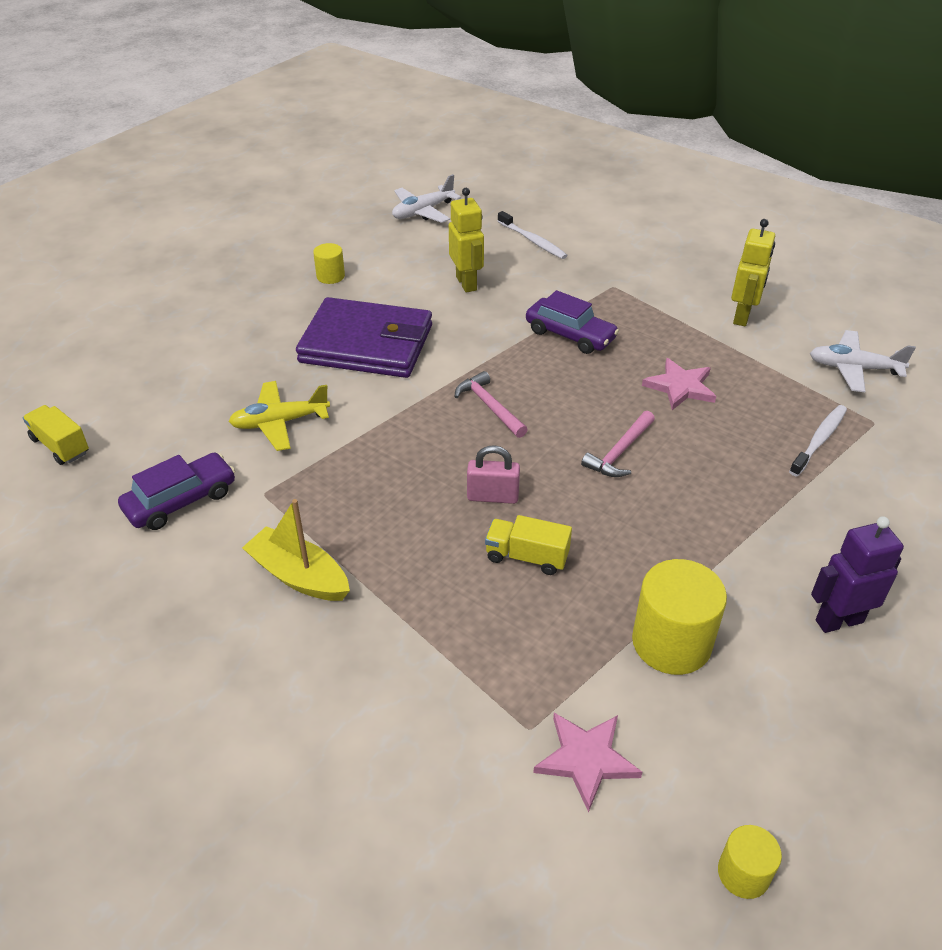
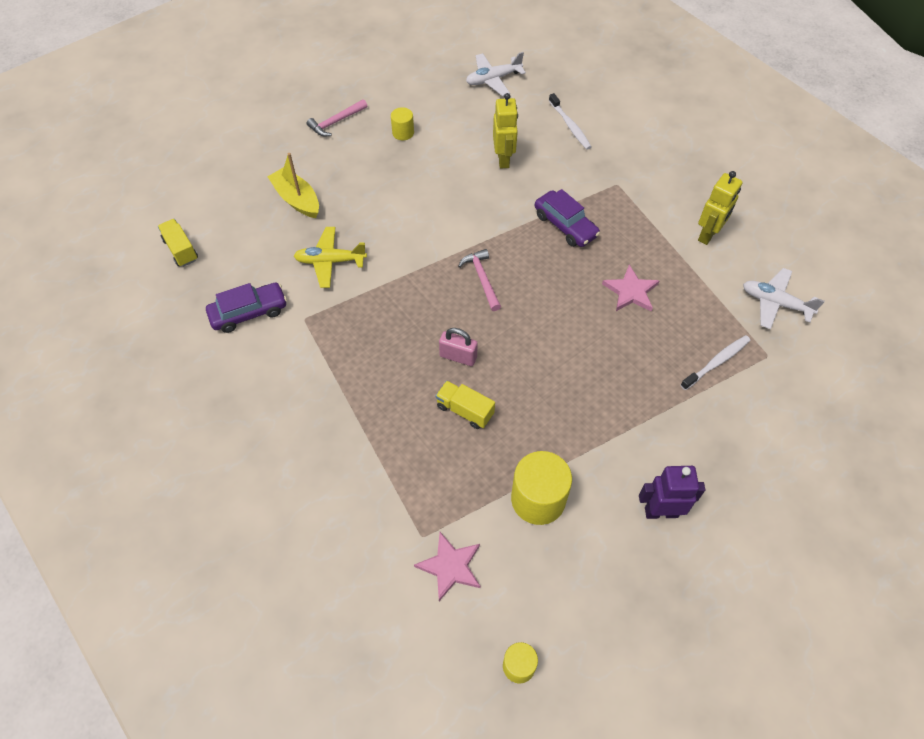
camera: 15 degrees right, 15 degrees up
(299, 576) = (310, 389): yellow boat -> yellow boat (297, 199)
(366, 344) = (411, 203): purple wallet -> none
(619, 452) = (561, 340): pink hammer -> pink hammer (335, 122)

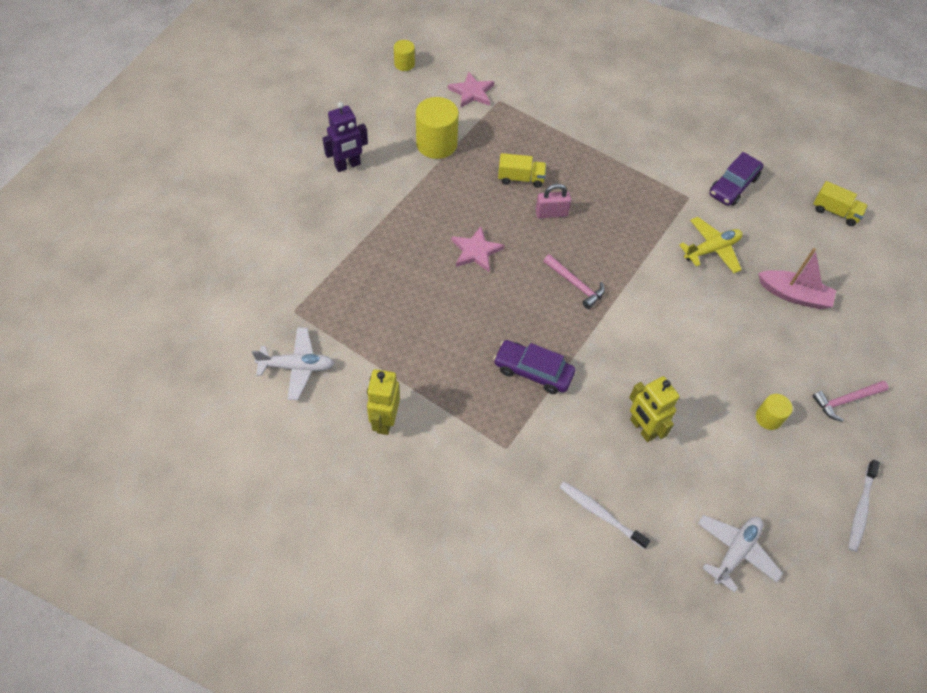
camera: 150 degrees right, 0 degrees up
(297, 199) = (793, 295): yellow boat -> pink boat
(335, 122) = (845, 400): pink hammer -> pink hammer turned 135 degrees counterclockwise
(631, 291) = (438, 325): pink star -> pink star (476, 251)
(717, 362) = (338, 288): white toothbrush -> white toothbrush (860, 509)

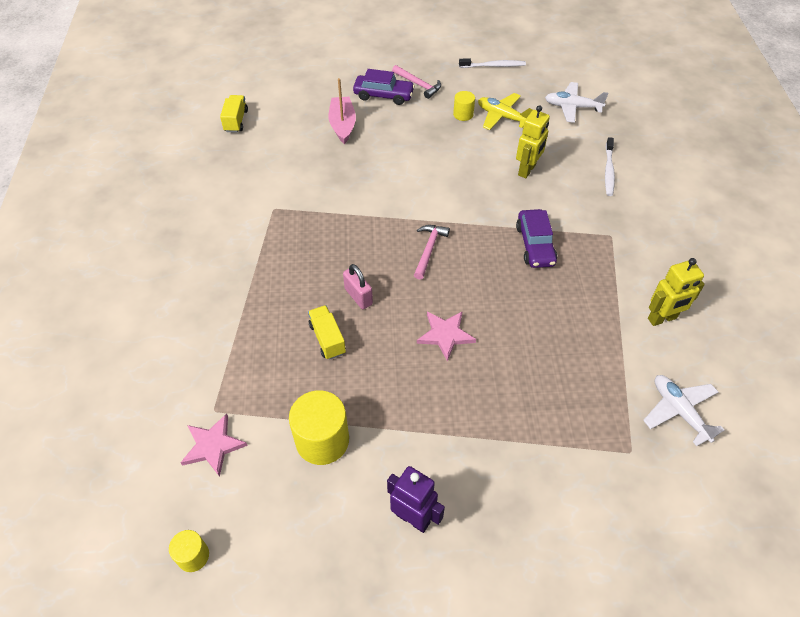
camera: 115 degrees left, 5 degrees down
(711, 249) = (327, 179): yellow plane -> yellow plane (502, 117)
(733, 186) = (241, 184): purple car -> purple car (383, 95)

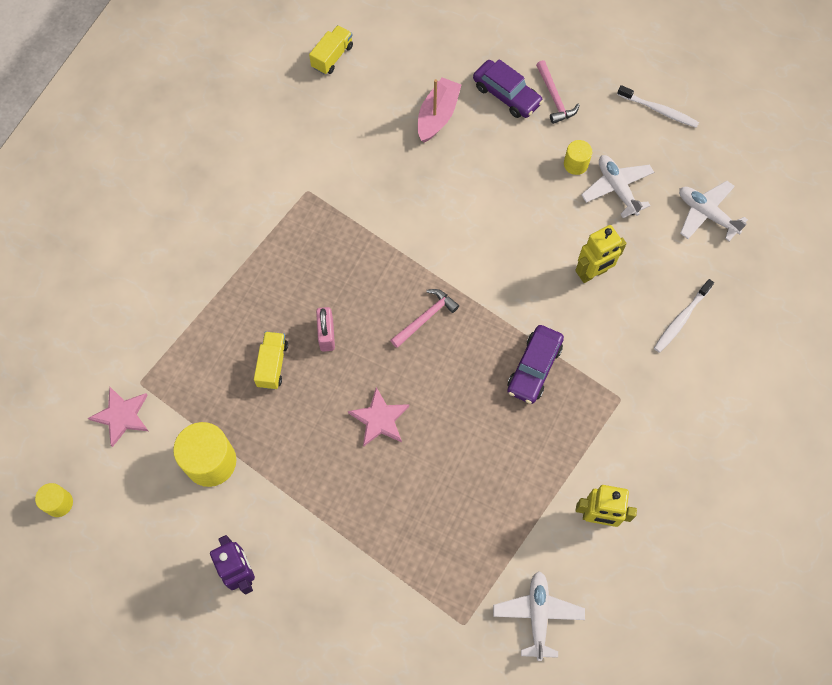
camera: 30 degrees right, 15 degrees up
(502, 117) = (617, 188): yellow plane -> white plane

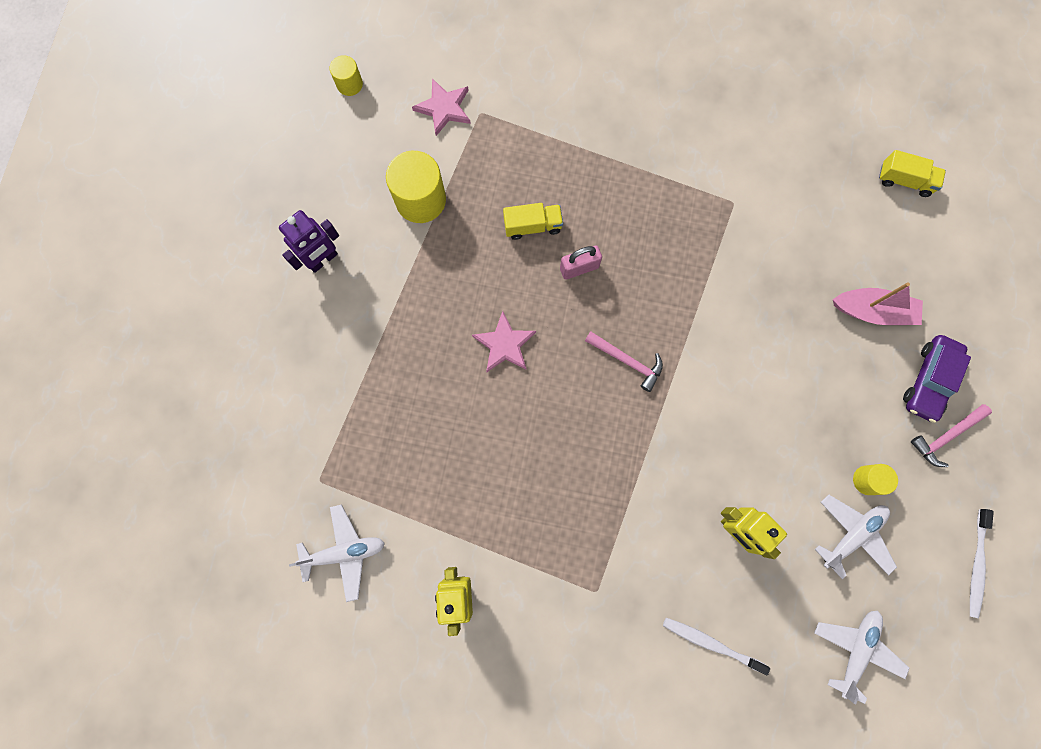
camera: 75 degrees right, 10 degrees up
(534, 368) = (604, 488): purple car -> none

